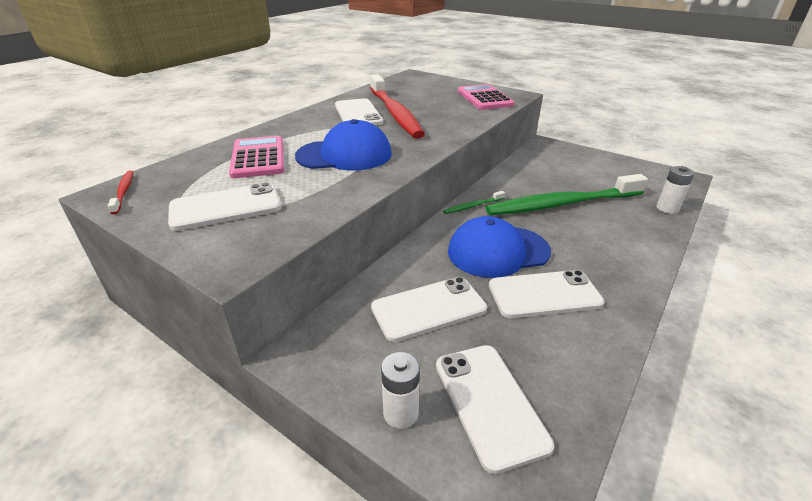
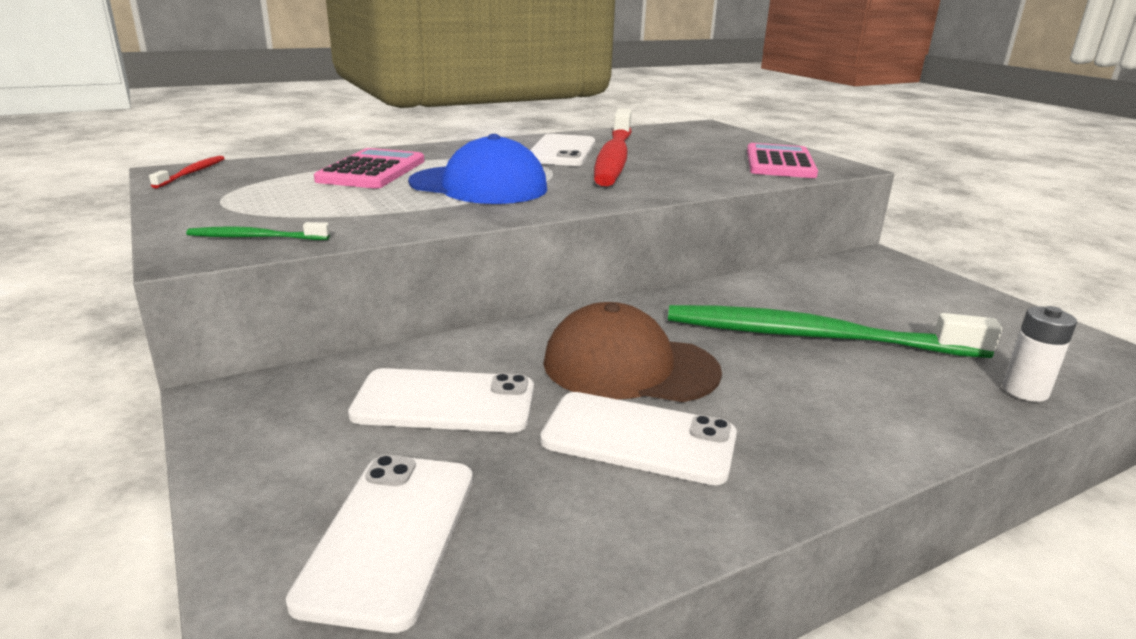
camera: 25 degrees right, 10 degrees down
(226, 207) = (268, 205): white phone -> none
(401, 413) = (265, 501): white battery -> none
(472, 206) = (656, 306): green toothbrush -> green toothbrush (255, 237)
(498, 251) = (629, 367): blue cap -> brown cap

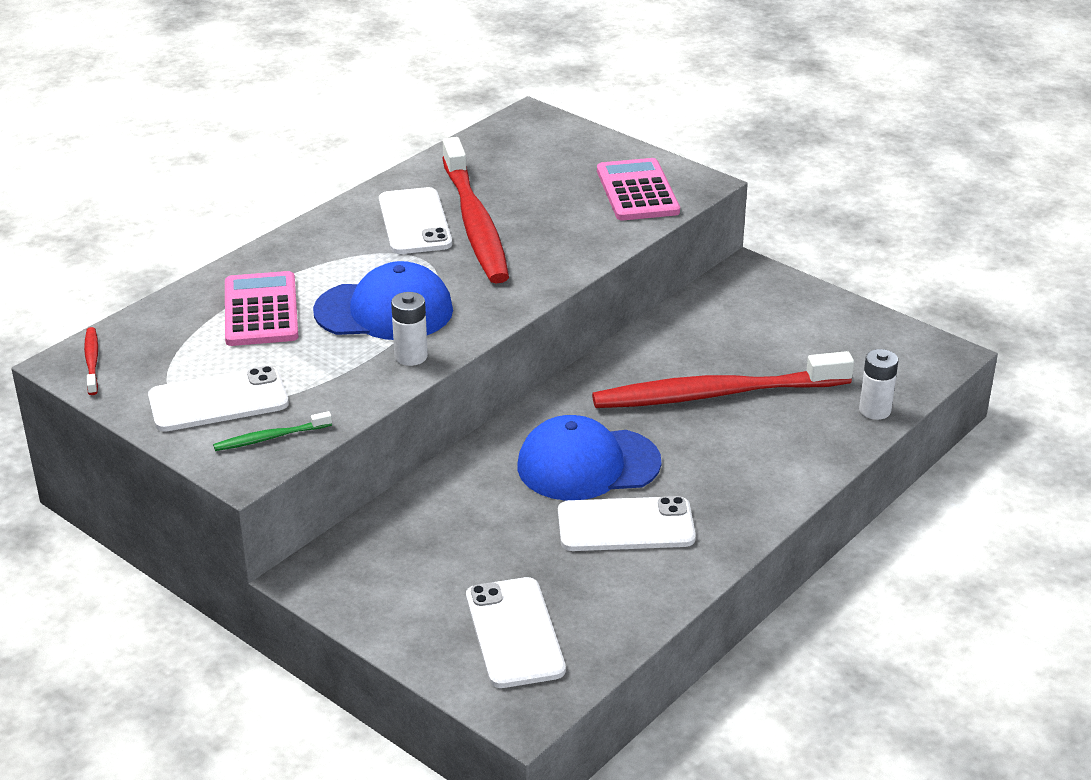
camera: 20 degrees left, 10 degrees up
(444, 402) = (473, 534): white phone -> white phone (218, 400)
(469, 212) = (411, 356): none -> white battery
(629, 367) = (588, 464): brown cap -> blue cap
(813, 337) = (715, 394): green toothbrush -> red toothbrush

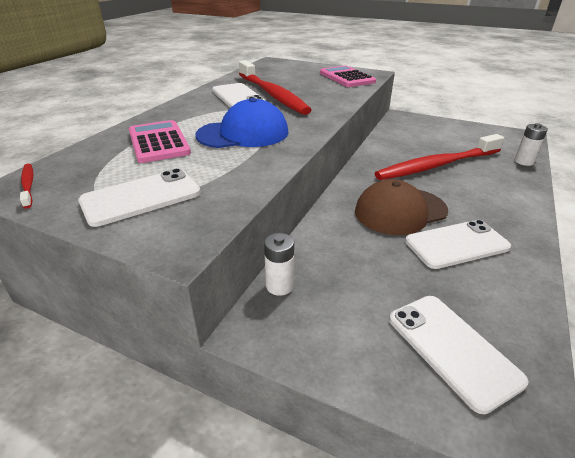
camera: 15 degrees left, 0 degrees up
(270, 438) = (194, 217): green toothbrush -> none
(411, 356) = (276, 153): white battery -> white battery (279, 286)
(588, 464) = (400, 211): blue cap -> brown cap

